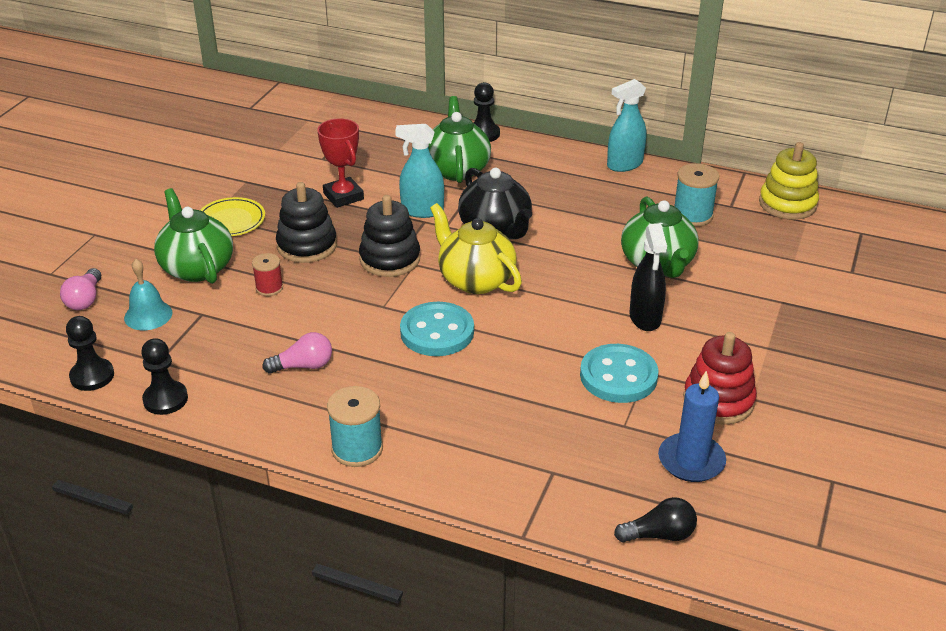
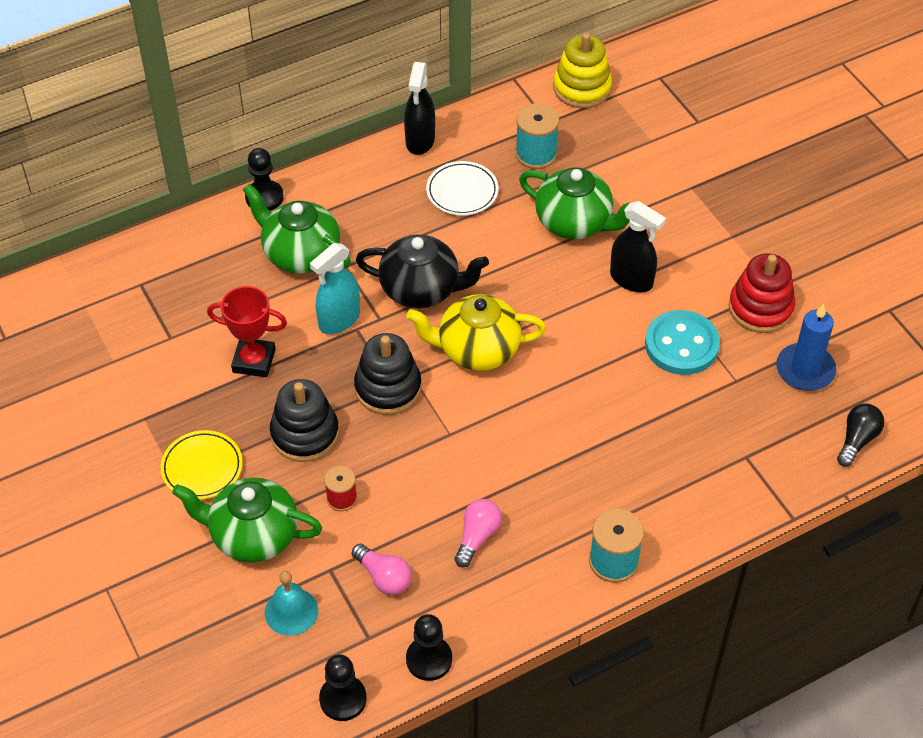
camera: 50 degrees left, 15 degrees up
(85, 299) = (215, 649): pink light bulb -> pink light bulb (384, 577)
(437, 332) = (520, 420): turquoise button -> none
(607, 203) = (462, 191): none -> white plate
(624, 164) = (420, 140): turquoise spray bottle -> black spray bottle

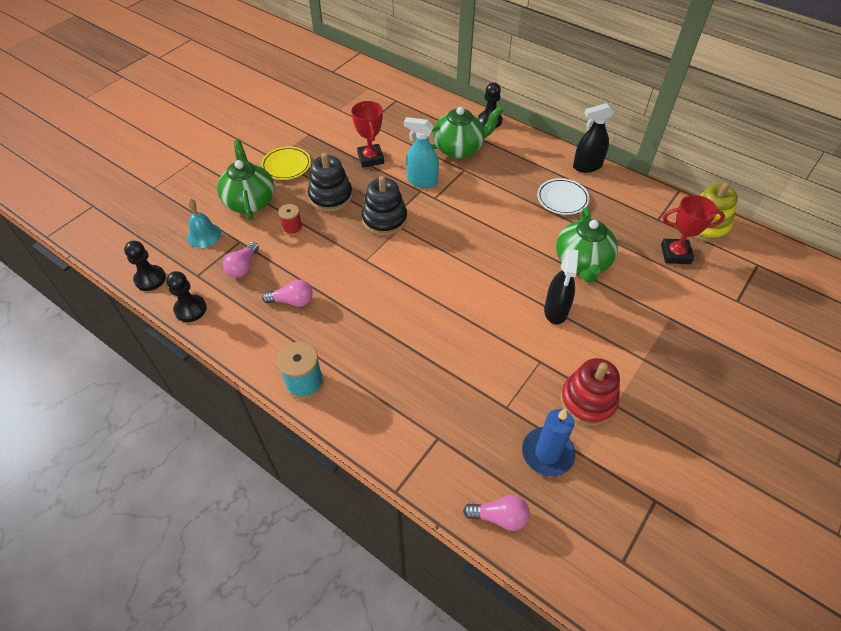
camera: 65 degrees right, 0 degrees up
(300, 254) = (459, 149): green teapot -> green teapot turned 60 degrees clockwise
(421, 289) = (470, 208): black teapot -> none
(477, 350) = (439, 250): yellow teapot -> none
(536, 154) = (624, 223): turquoise spool -> none
(608, 135) = (675, 254): none -> red trophy
(681, 345) = (517, 360): turquoise button -> none
(857, 440) = (499, 517): black light bulb -> pink light bulb

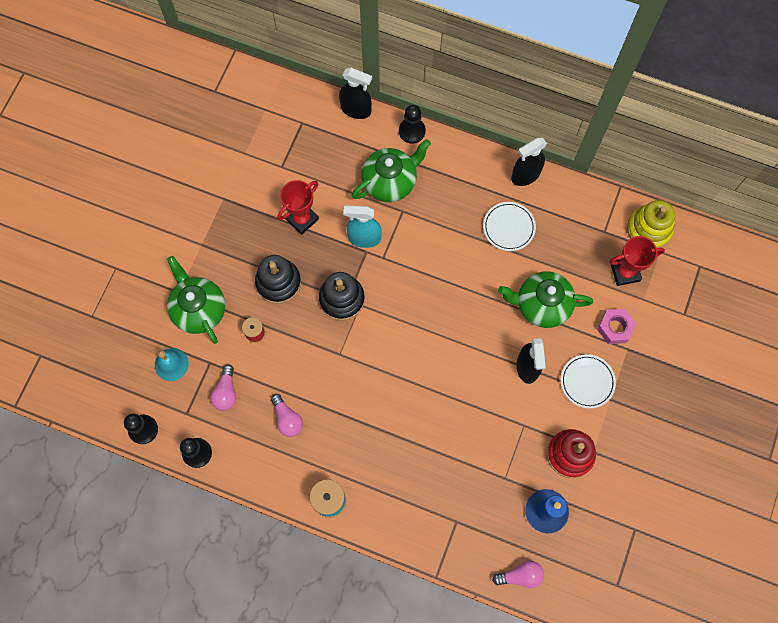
camera: 15 degrees left, 20 degrees up
(286, 165) = (217, 251): yellow plate -> none
(292, 301) = (287, 419): pink light bulb -> pink light bulb turned 75 degrees clockwise
(370, 158) = (302, 219): red trophy -> red trophy turned 75 degrees clockwise
(445, 100) = (356, 109): none -> black spray bottle
(582, 263) = (541, 305): green teapot -> green teapot turned 105 degrees clockwise
(619, 337) = (587, 382): none -> white plate
(658, 297) = (614, 328): none -> pink nut

